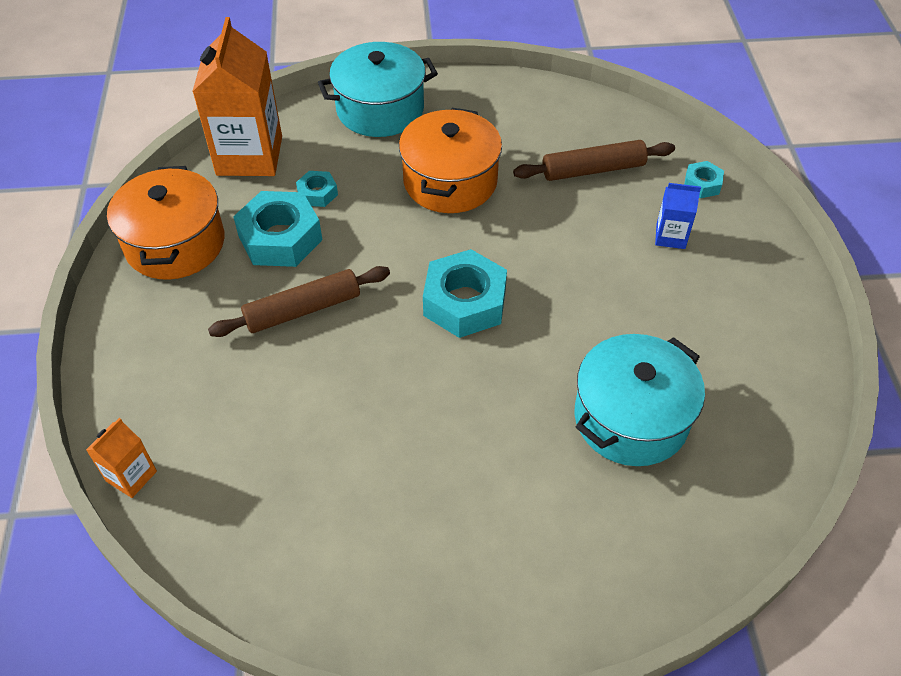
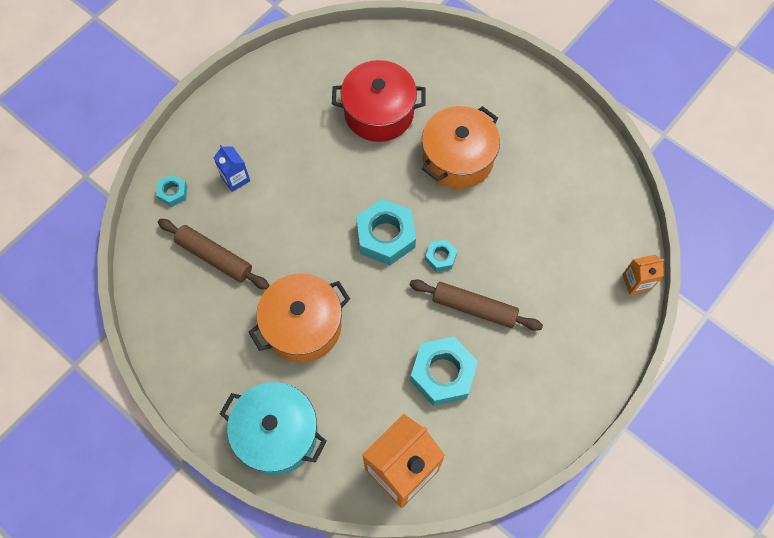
camera: 135 degrees left, 15 degrees up
(175, 243) = (508, 428): orange pot -> orange pot (457, 158)
(317, 193) = (389, 391): turquoise nut -> turquoise nut (440, 257)
(631, 418) = (379, 112): turquoise pot -> red pot

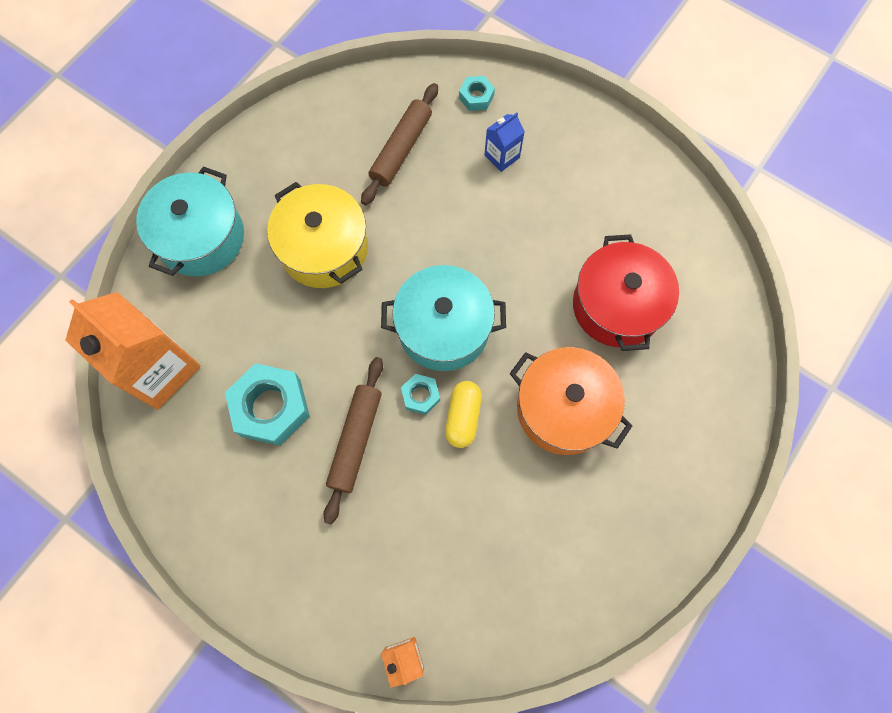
camera: 85 degrees right, 5 degrees up
(303, 326) = (324, 249): orange pot -> yellow pot
(386, 236) = (443, 328): turquoise nut -> turquoise pot
(460, 228) = (463, 417): none -> yellow capsule

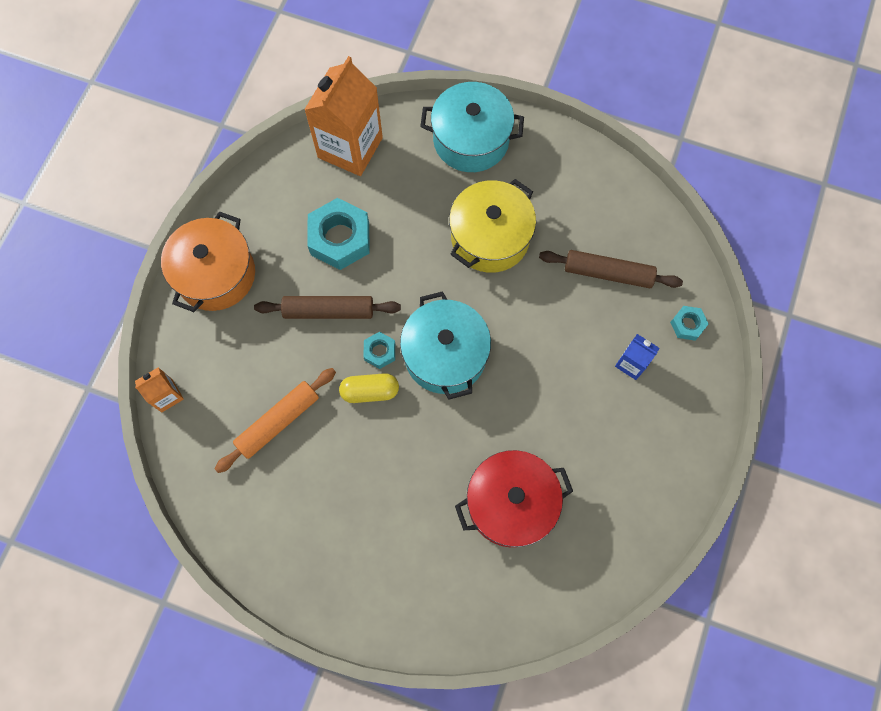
camera: 75 degrees right, 0 degrees up
(472, 527) = (278, 422): none -> orange rolling pin
(563, 408) = (399, 475): orange pot -> orange pot (216, 274)

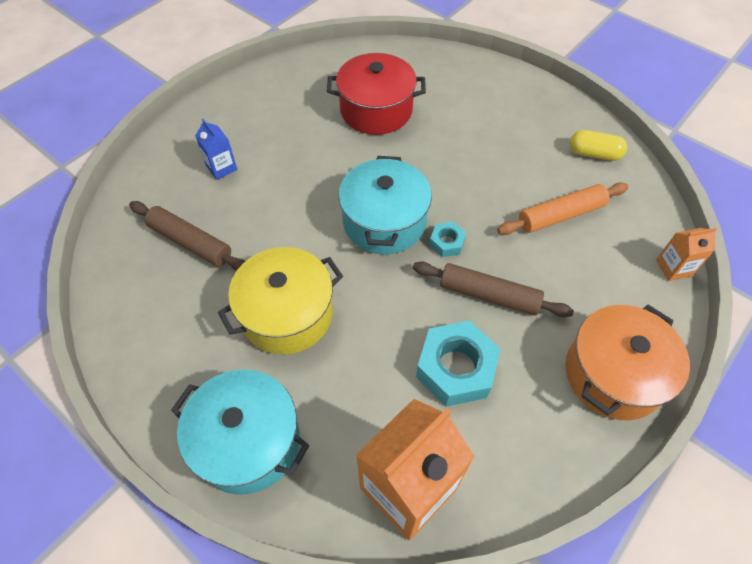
camera: 160 degrees left, 15 degrees down
(370, 391) = (467, 214): yellow capsule -> yellow capsule (594, 154)
(687, 325) = (152, 180): turquoise nut -> none

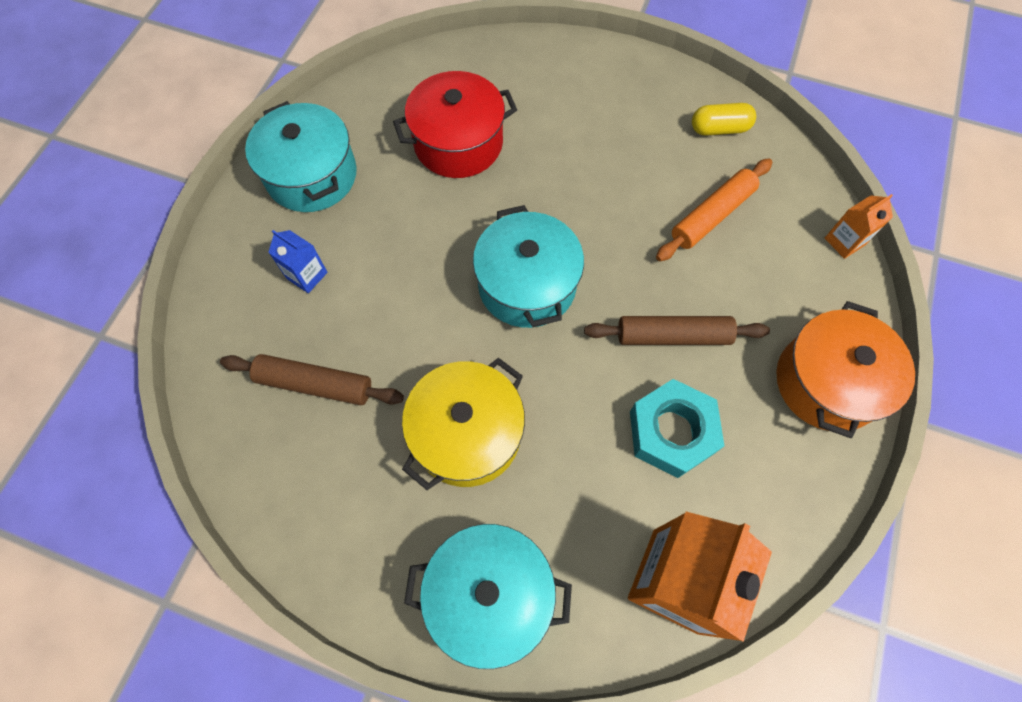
camera: 20 degrees left, 10 degrees up
(257, 103) = (311, 175): none -> turquoise pot
(447, 243) = (605, 288): turquoise nut -> none

